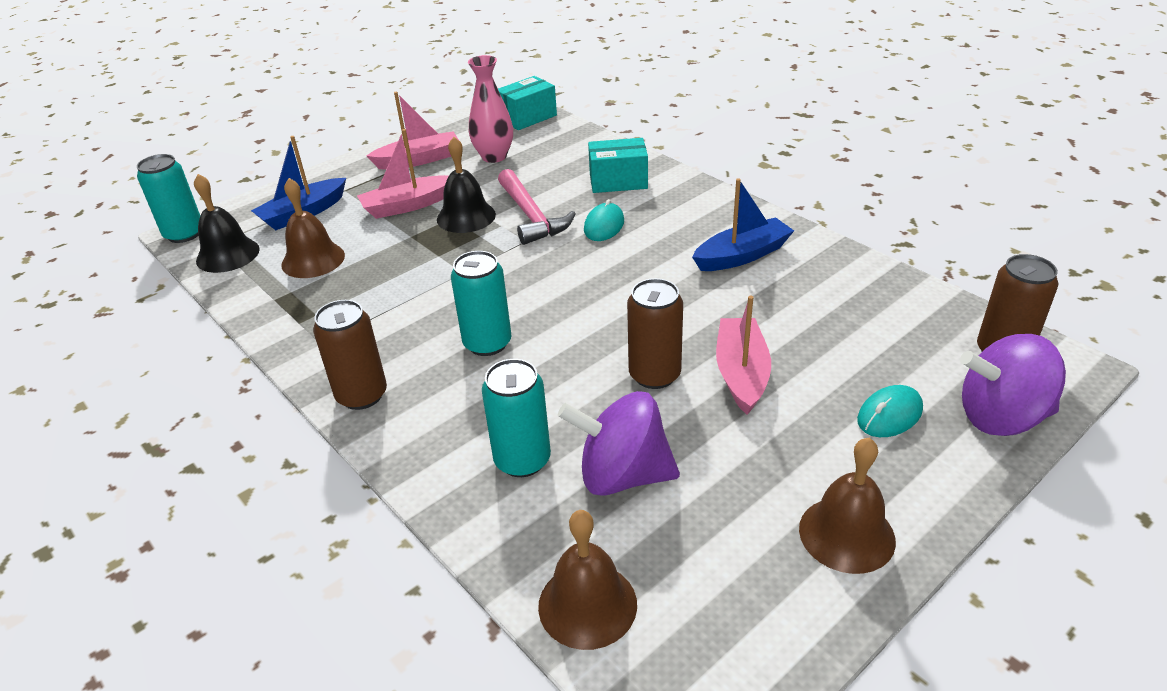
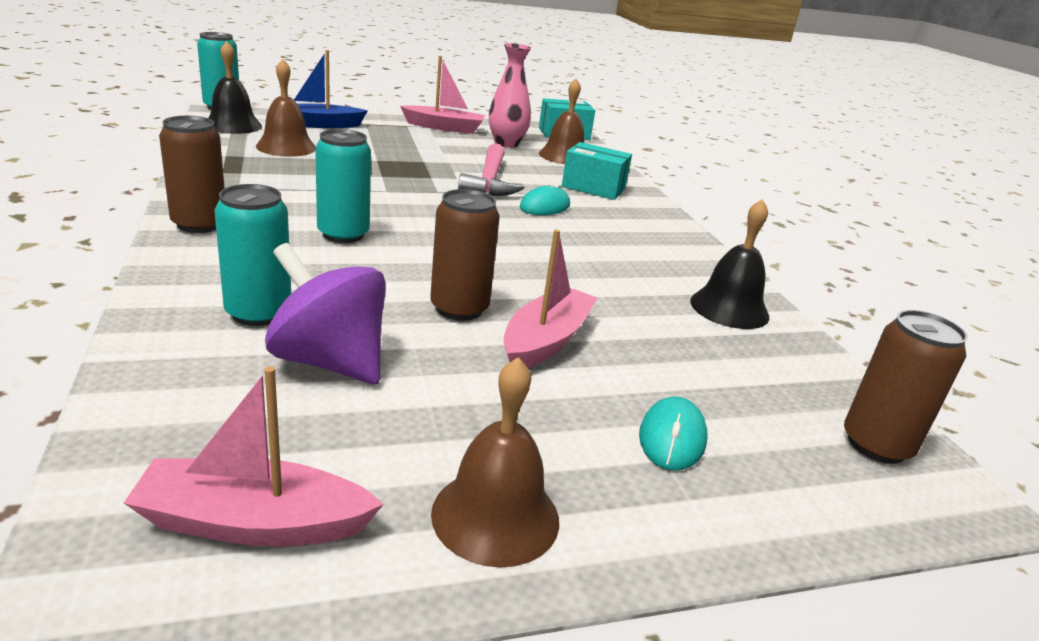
camera: 20 degrees right, 10 degrees down
(407, 206) = (399, 145): pink boat -> pink boat (253, 523)
(466, 217) = (436, 165): black bell -> black bell (729, 308)
(587, 604) = (152, 438): brown bell -> brown bell (564, 156)
(742, 255) = (652, 267): blue boat -> none
(889, 415) = (672, 438): turquoise mouse -> turquoise mouse turned 60 degrees counterclockwise
(1001, 417) = (814, 500): purple spinning top -> none

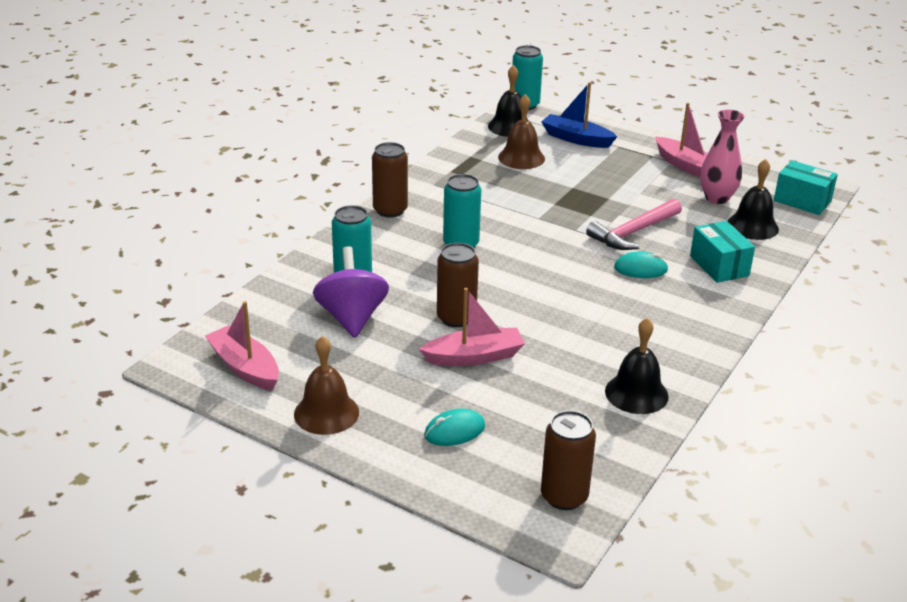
camera: 50 degrees right, 5 degrees up
(564, 156) = (752, 226): brown bell -> black bell

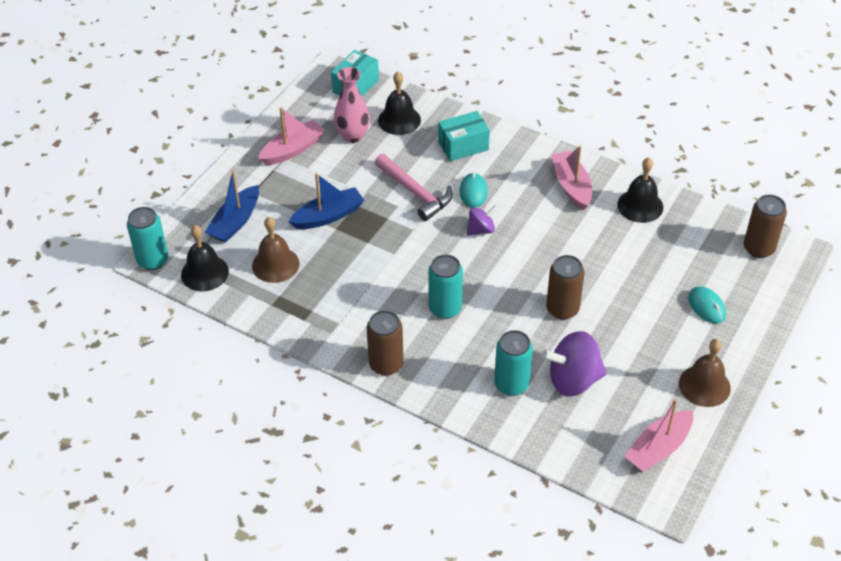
camera: 90 degrees left, 15 degrees up
(474, 357) = (614, 296): pink boat -> pink boat (571, 186)
(579, 271) = (481, 230): none -> purple spinning top
(590, 184) = (328, 216): none -> blue boat

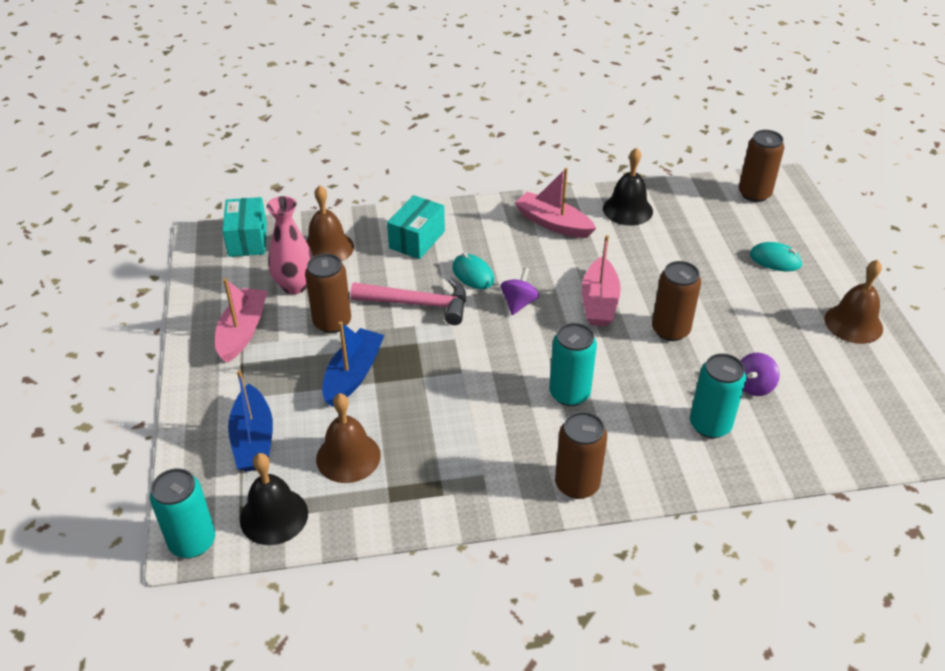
camera: 40 degrees left, 5 degrees down
(350, 174) = (332, 322): none -> brown can
(399, 120) = (327, 248): black bell -> brown bell
(573, 380) = (754, 386): purple spinning top -> purple spinning top, size x0.55
(658, 448) = (888, 399): pink boat -> pink boat (599, 302)

